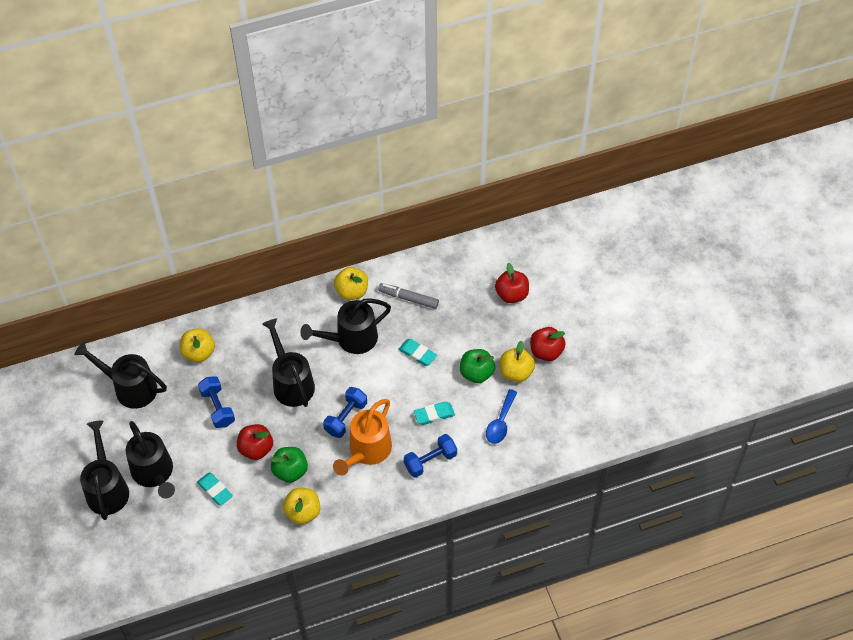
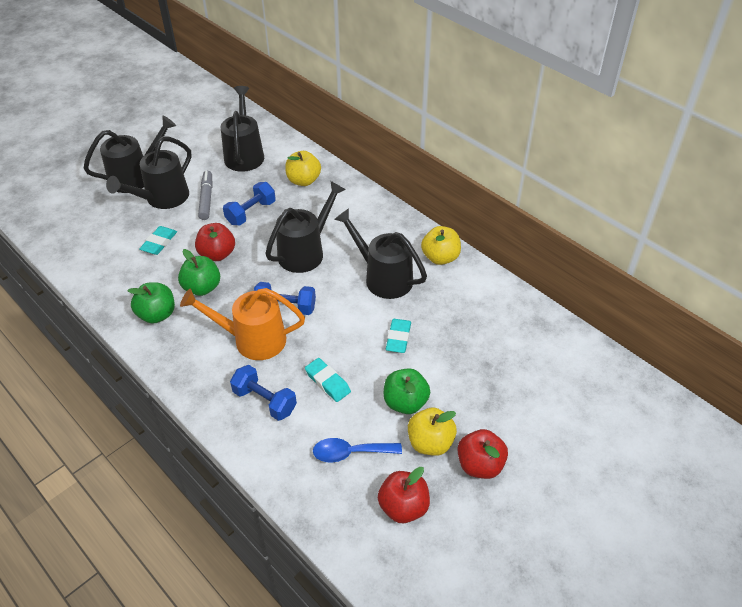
camera: 65 degrees right, 10 degrees down
(303, 512) = (157, 314): yellow apple -> green apple
(408, 298) = (463, 305): grey marker -> grey marker (206, 199)
(511, 294) = (536, 397): red apple -> red apple (403, 507)

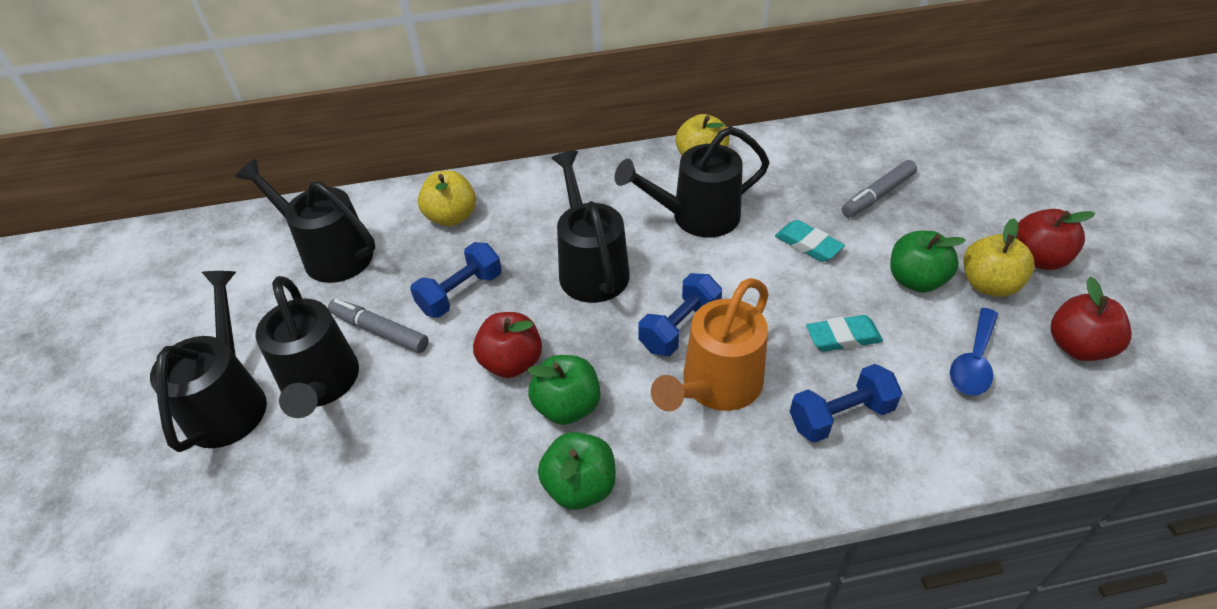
camera: 55 degrees left, 0 degrees up
(159, 243) = (420, 426): turquoise eraser -> none
(251, 213) = (460, 293): blue dumbbell -> blue dumbbell turned 60 degrees clockwise
(478, 357) = (877, 195): none -> grey marker

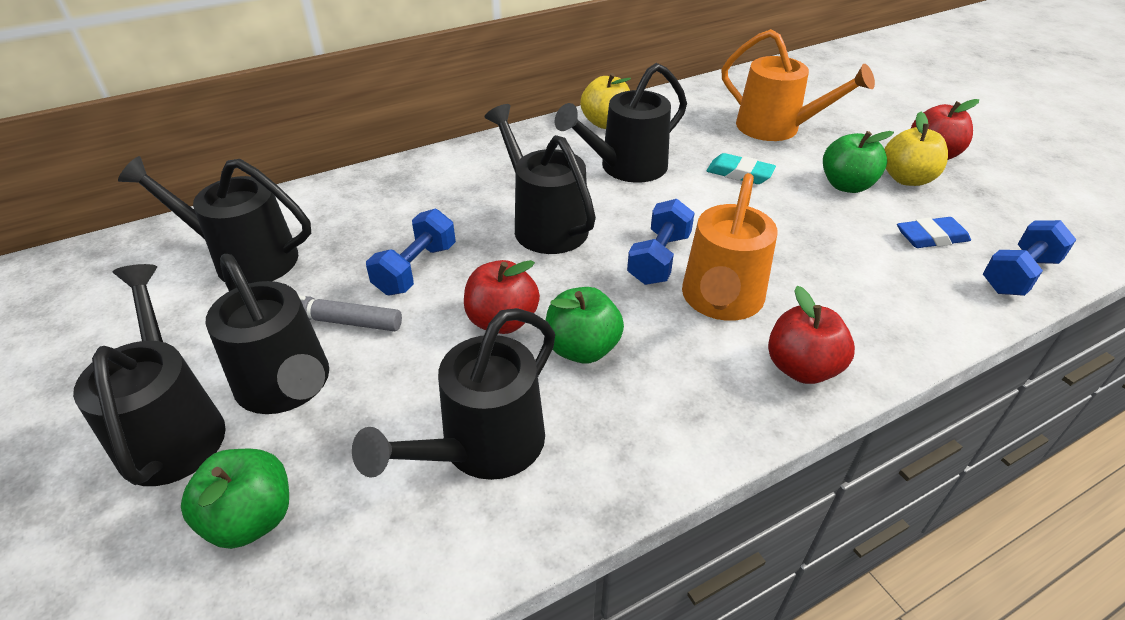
camera: 20 degrees left, 5 degrees down
(446, 479) = (482, 447): none -> black watering can
(451, 217) = (374, 204): yellow apple -> none
(580, 486) = (633, 419): green apple -> green apple (251, 519)
(840, 416) = (847, 302): blue dumbbell -> blue dumbbell (1018, 275)
(843, 337) = (812, 239): turquoise eraser -> none
(877, 195) = (777, 128): grey marker -> orange watering can
(973, 362) = (931, 237): blue spoon -> blue eraser
(1077, 346) = (1003, 211): red apple -> red apple (801, 368)

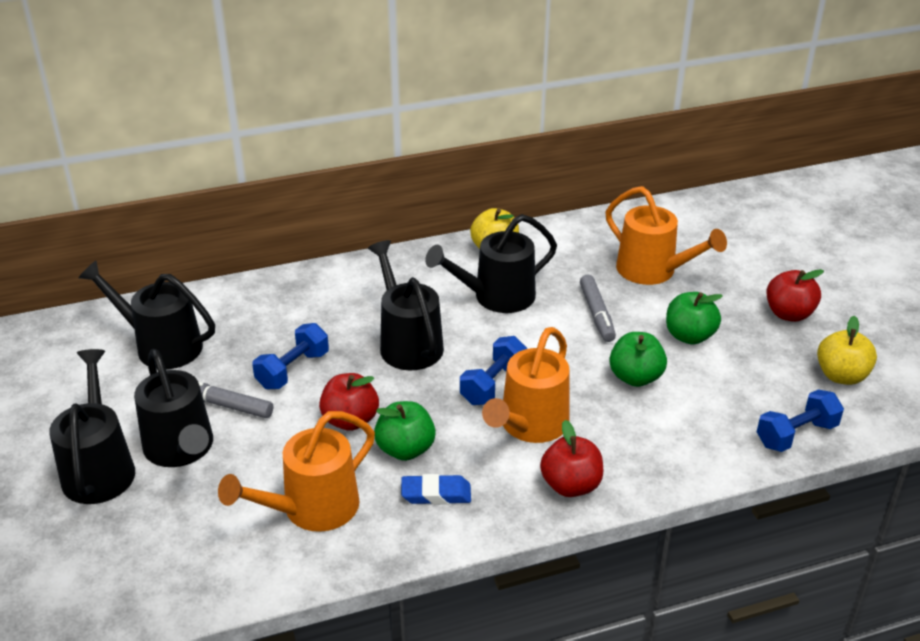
camera: 10 degrees right, 5 degrees down
(251, 519) = (147, 533): green apple -> green apple (635, 377)
(482, 447) = (311, 509): black watering can -> orange watering can
(739, 173) = (596, 314): turquoise eraser -> grey marker
(906, 179) = (749, 336): yellow apple -> yellow apple (841, 376)
(931, 237) = (739, 393): blue eraser -> blue eraser (436, 494)

